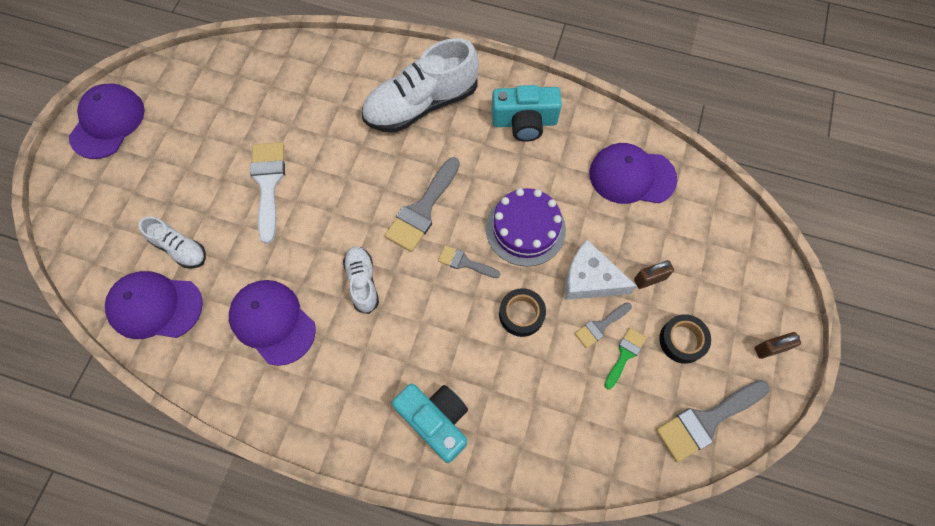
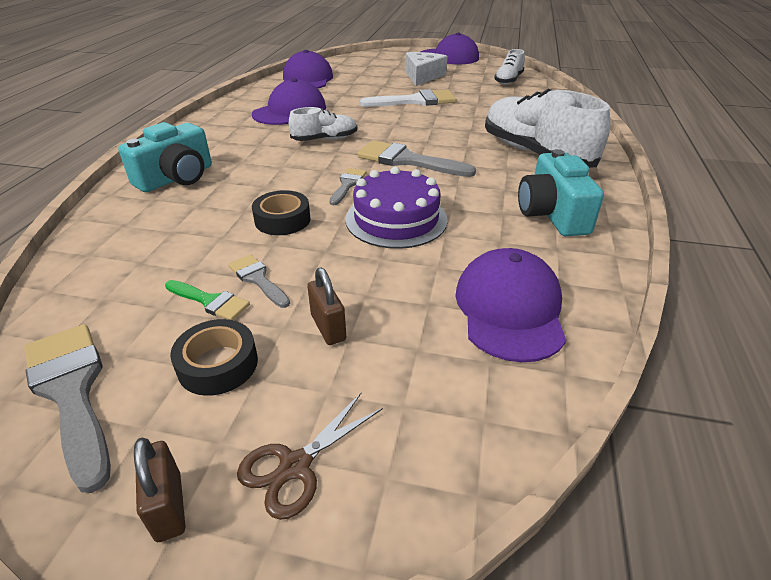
camera: 85 degrees right, 30 degrees down
(180, 248) = (352, 81): white shoe -> white shoe (508, 80)
(590, 279) = (328, 269): white cheese -> white cheese (422, 76)
(746, 294) = (295, 466): none -> brown scissors

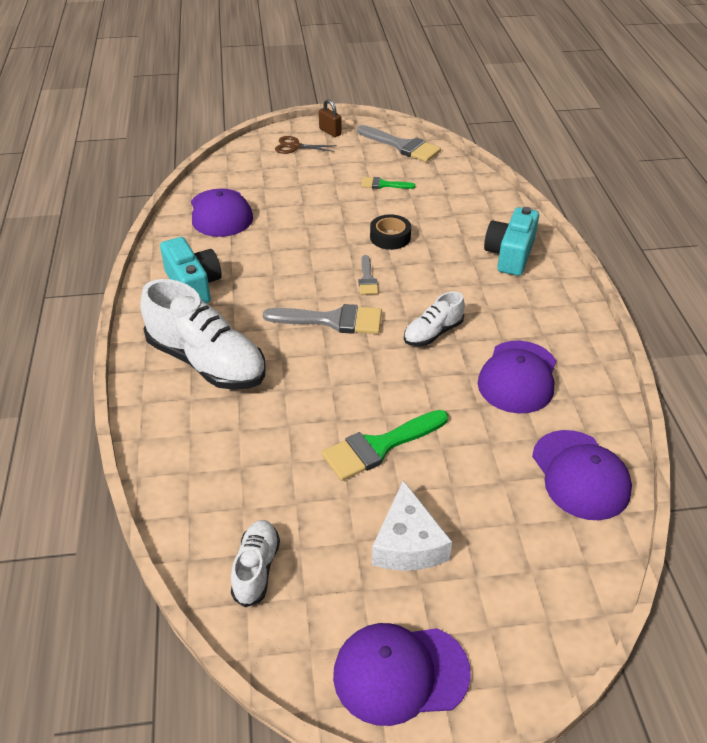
camera: 160 degrees right, 5 degrees up
(218, 364) = (352, 164): black tape -> none
(258, 279) = (369, 199): grey brush -> none
(295, 466) = (295, 146): brown scissors -> brown scissors turned 105 degrees counterclockwise
(328, 327) = (313, 186): brown padlock -> none
(396, 219) = (310, 255): purple cake -> none
(415, 101) = (379, 446): white brush -> green brush

